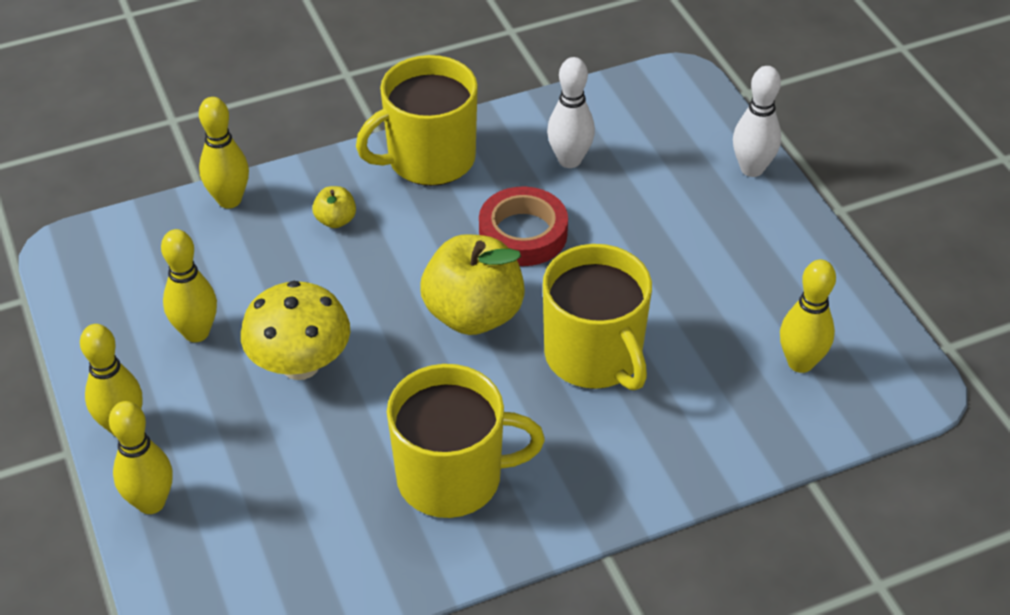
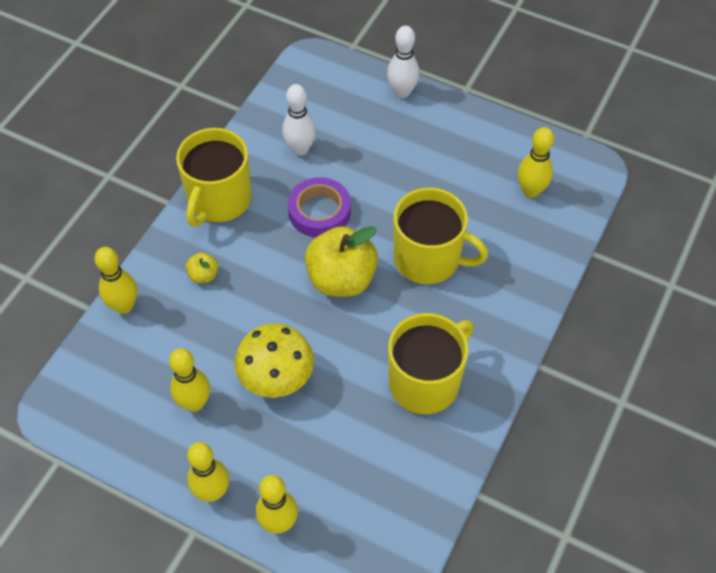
camera: 40 degrees left, 10 degrees up
(523, 233) = (319, 212): red tape -> purple tape

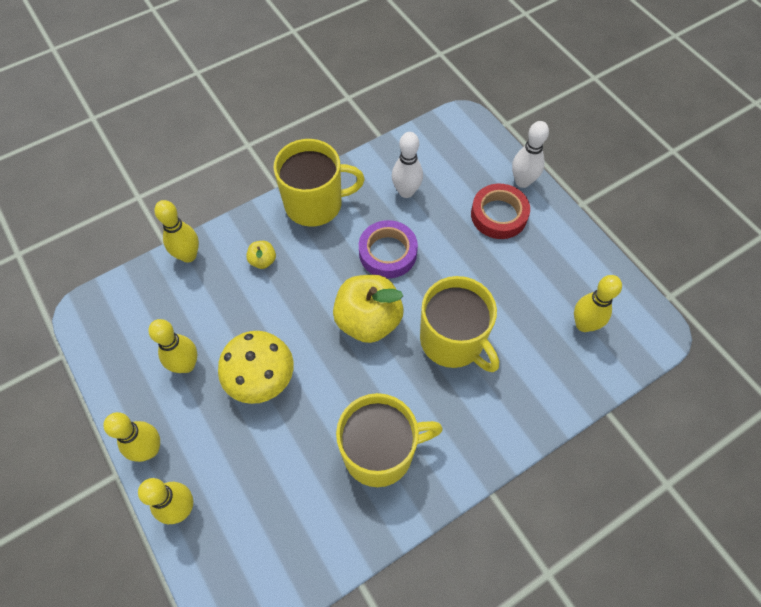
camera: 30 degrees right, 5 degrees up
(219, 200) = (315, 204): yellow mug -> yellow mug turned 150 degrees counterclockwise
(399, 131) = (499, 215): none -> red tape

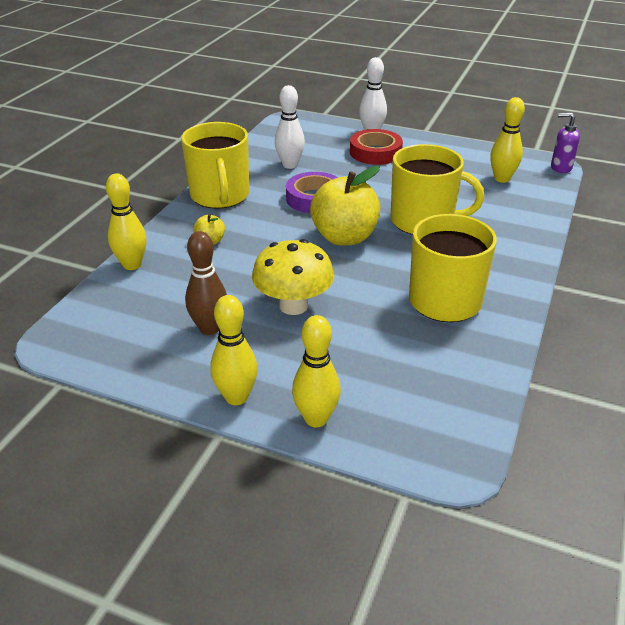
camera: 35 degrees left, 25 degrees down
(186, 365) = (209, 328): yellow bowling pin -> brown bowling pin
(315, 204) = (220, 196): yellow mug -> yellow mug turned 120 degrees clockwise
(662, 343) = (560, 168): none -> purple soap dispenser

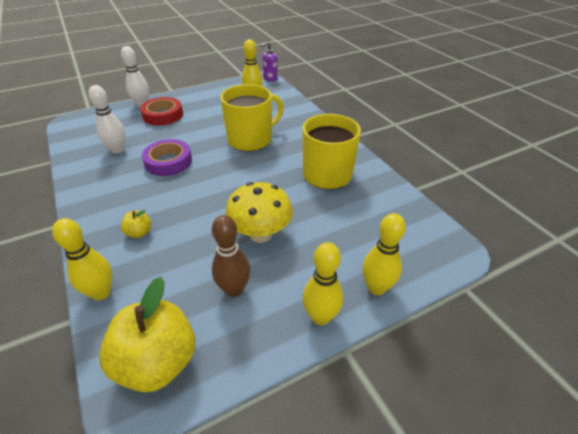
camera: 50 degrees left, 5 degrees up
(220, 196) = (96, 198): yellow mug -> none
(344, 237) = (224, 174): yellow apple -> yellow apple (158, 362)

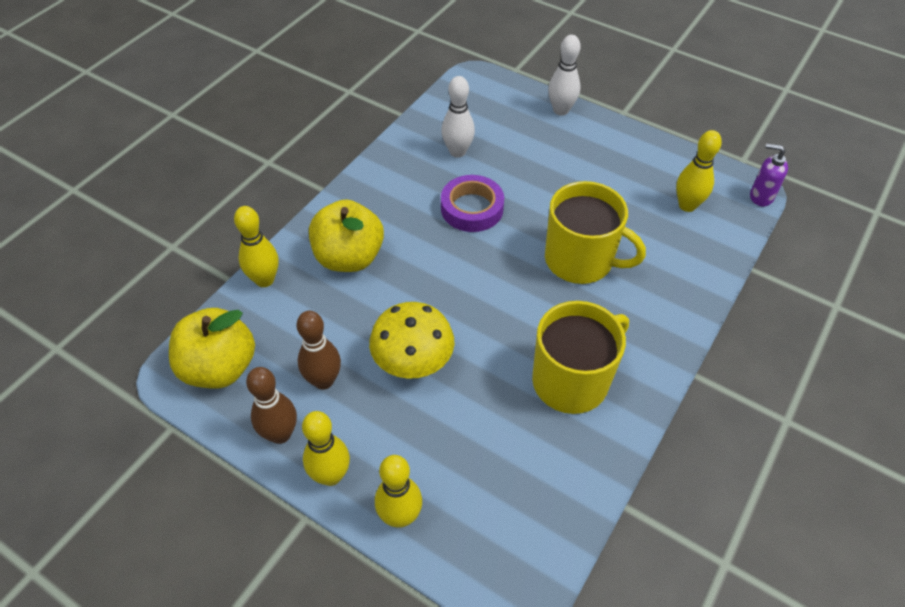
camera: 60 degrees right, 10 degrees up
(139, 232) = (349, 257): yellow apple -> yellow apple, size x2.24
(163, 115) = (556, 143): red tape -> none
(261, 338) = (280, 434): none -> brown bowling pin

